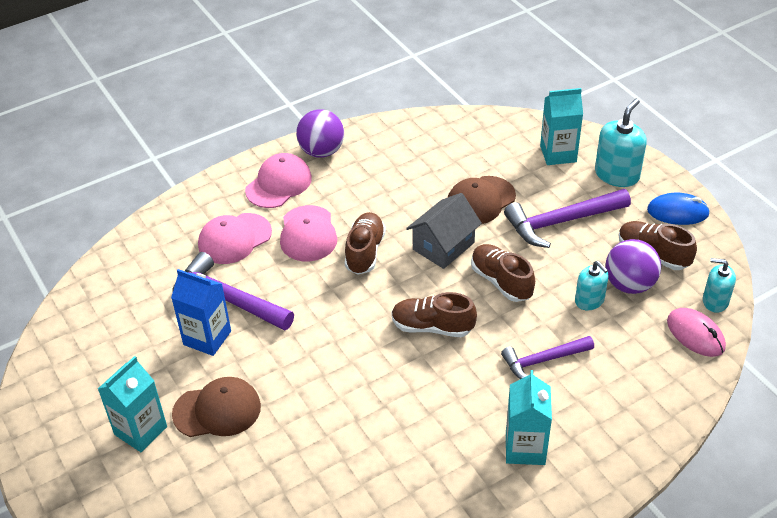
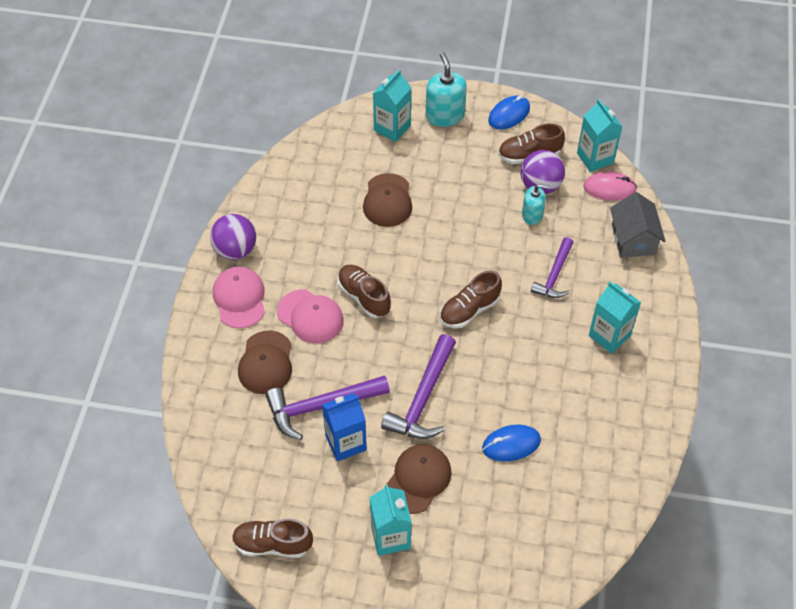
camera: 50 degrees left, 10 degrees up
(234, 239) = (266, 363): pink cap -> brown cap
(320, 453) = (511, 444): none -> blue mouse
(443, 246) = (406, 251): grey house -> grey house (633, 239)
(501, 281) = (470, 245): brown shoe -> brown shoe (272, 544)
(561, 222) = (453, 175): purple hammer -> purple hammer (423, 398)
(715, 301) = (595, 158): turquoise soap dispenser -> turquoise carton

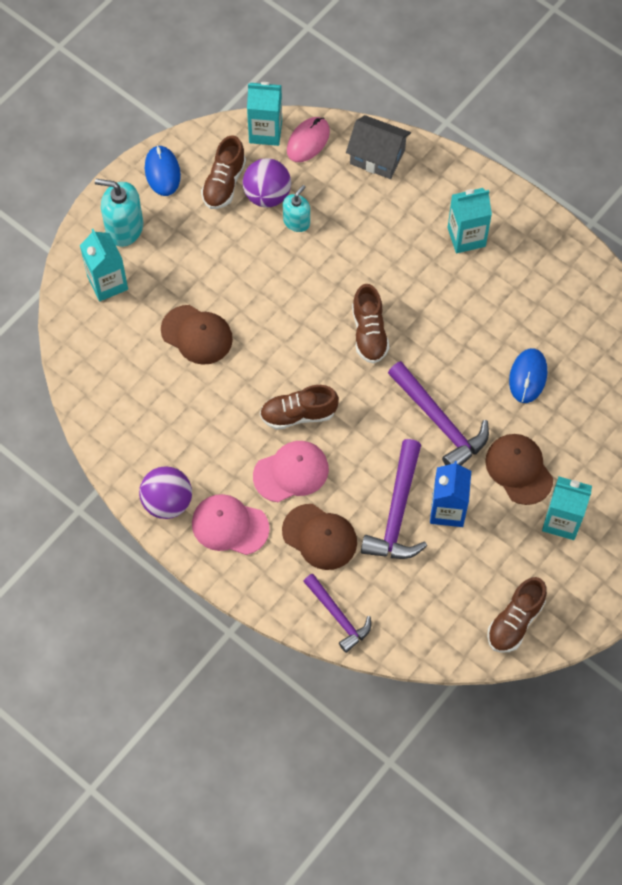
camera: 60 degrees left, 10 degrees up
(554, 275) = (375, 242): purple hammer -> purple hammer (338, 616)

